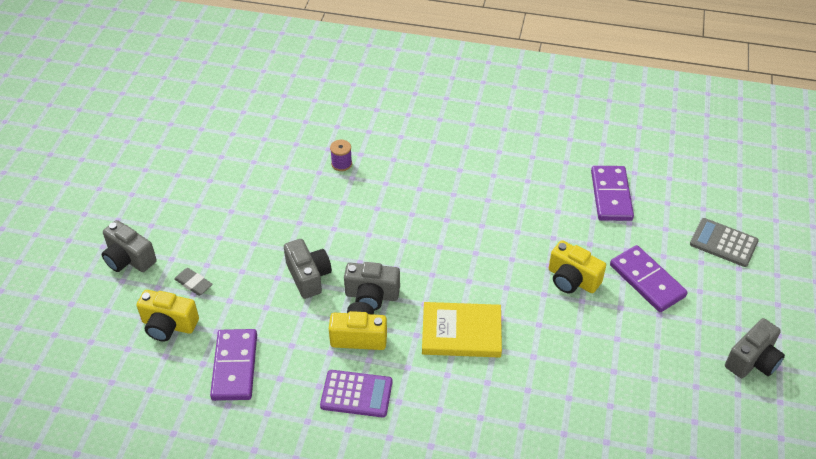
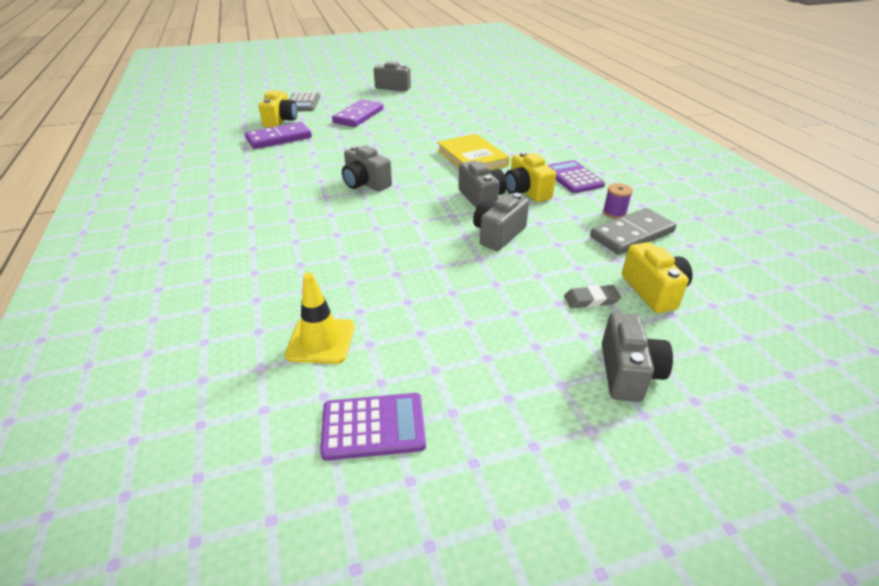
camera: 120 degrees left, 10 degrees down
(193, 283) = (591, 300): grey eraser -> grey eraser turned 75 degrees clockwise
(196, 144) = (373, 427): none -> purple calculator
(235, 366) = (631, 234): purple domino -> grey domino
(273, 143) = (321, 341): none -> yellow traffic cone
(341, 164) = (325, 271): purple spool -> purple spool (614, 213)
(459, 227) = (365, 183): none -> grey camera
(572, 279) = (381, 135): yellow camera -> yellow camera (280, 121)

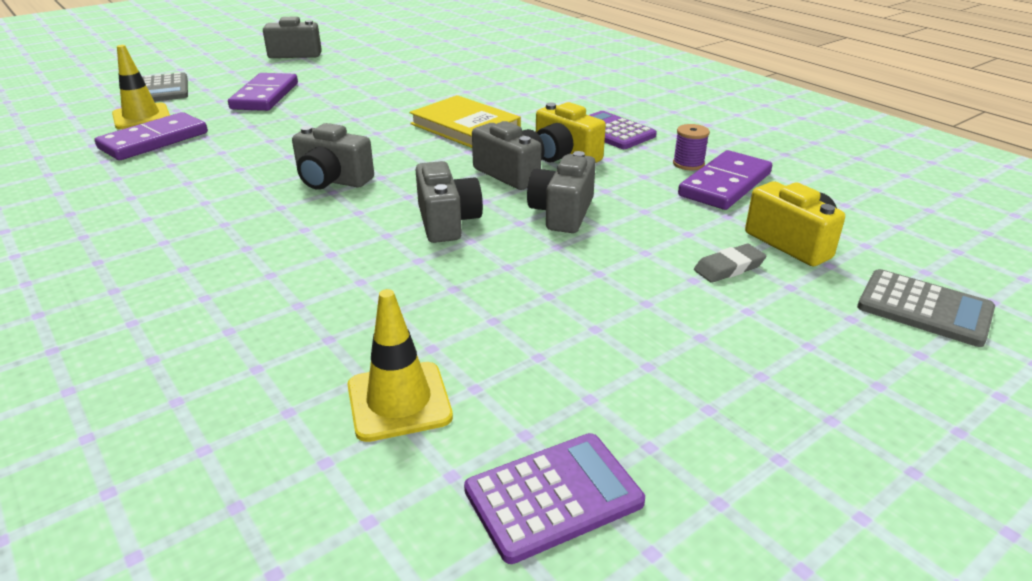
camera: 20 degrees left, 5 degrees down
(280, 121) = (141, 117): yellow camera -> yellow traffic cone
(628, 373) = (828, 341): grey camera -> grey camera (447, 222)
(631, 234) = (725, 184): grey domino -> purple domino
(724, 366) = (924, 309): none -> grey calculator

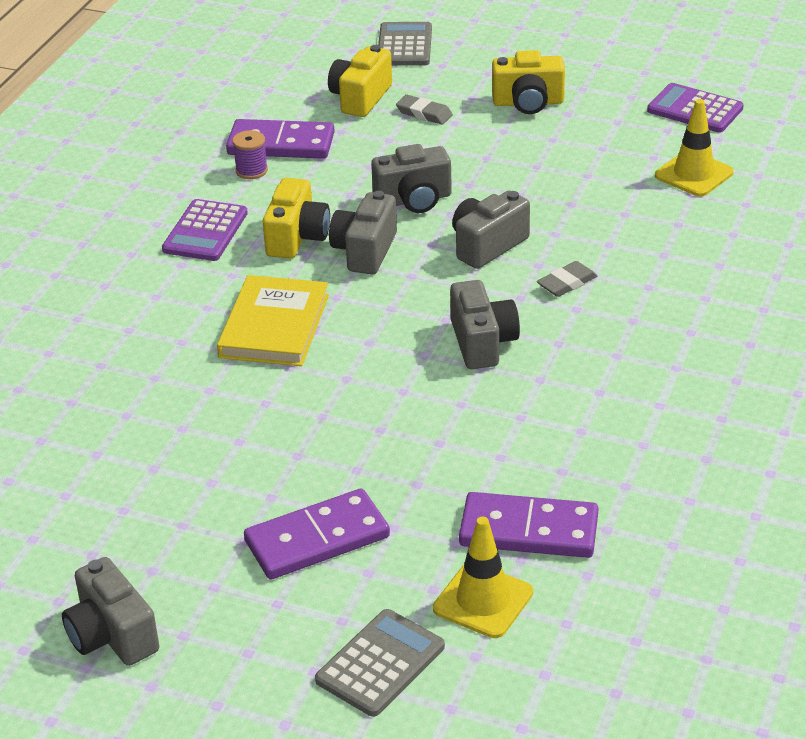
camera: 120 degrees left, 5 degrees up
(341, 237) = (567, 283): none -> grey eraser
(701, 345) = (528, 103): none -> yellow camera

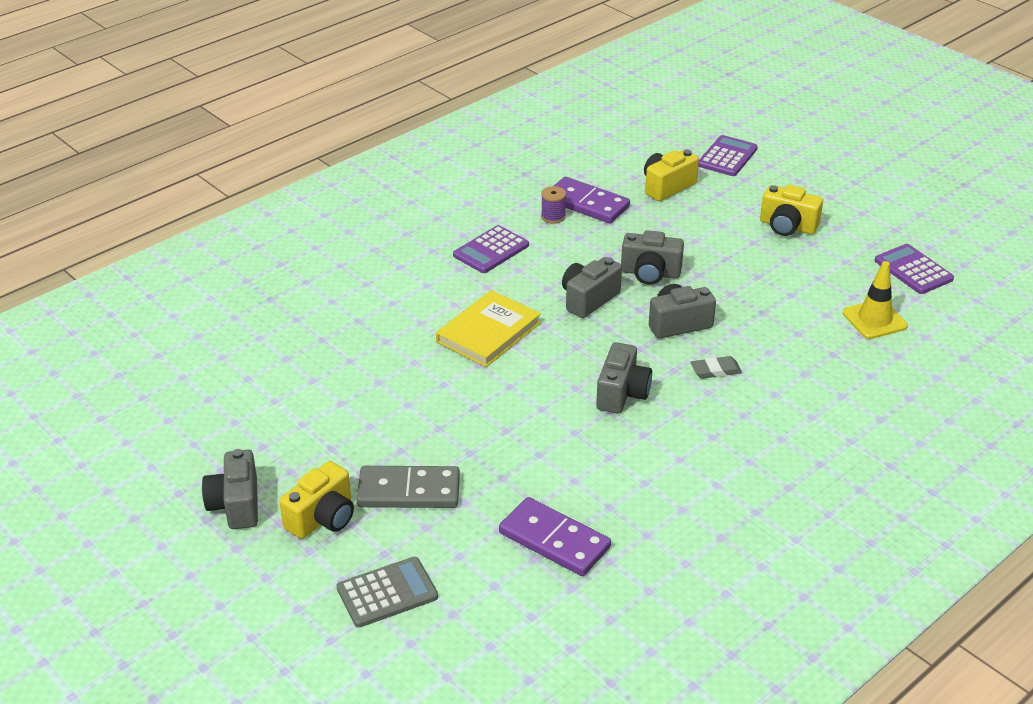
camera: 25 degrees right, 0 degrees up
(297, 237) = (549, 274): yellow camera -> yellow camera (322, 518)
(317, 539) = (409, 491): purple domino -> grey domino
(404, 45) = (727, 157): grey calculator -> purple calculator
(424, 113) = (704, 211): grey eraser -> none
(483, 601) = (486, 577): yellow traffic cone -> none

